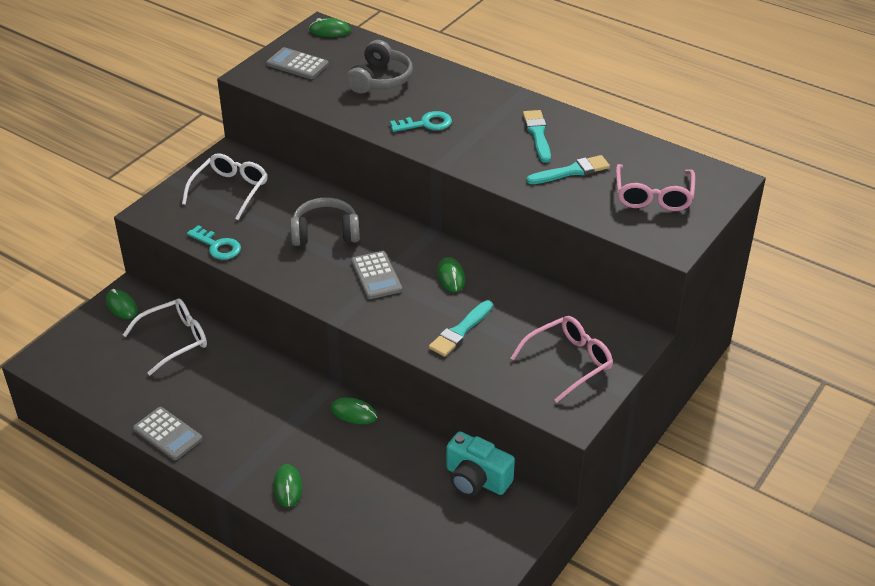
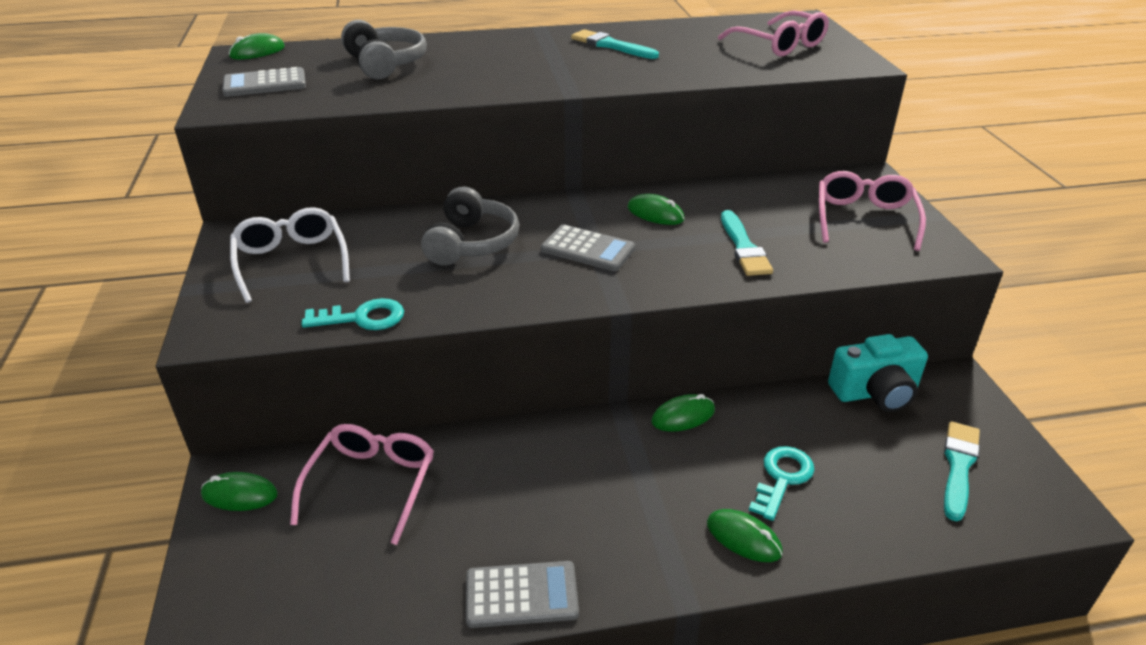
camera: 45 degrees left, 5 degrees down
(174, 340) = (371, 484): white glasses -> pink glasses
(325, 233) = (471, 243): grey headphones -> grey headphones turned 150 degrees clockwise
(426, 124) = (497, 74): turquoise key -> turquoise key (782, 478)
(571, 171) = (689, 55): turquoise brush -> turquoise brush (958, 466)

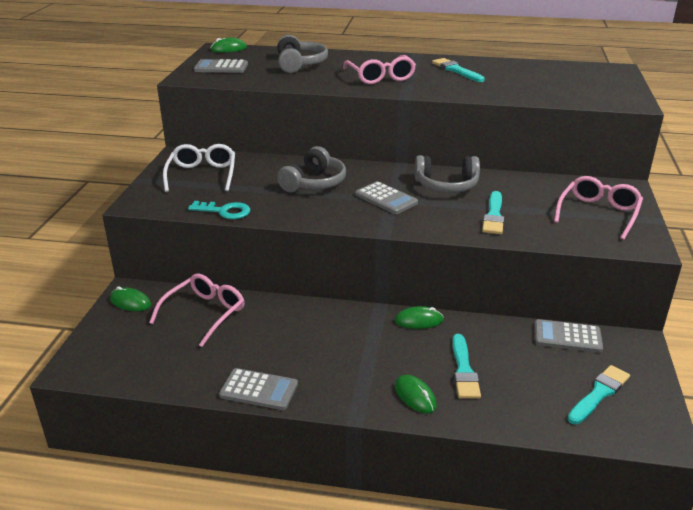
camera: 20 degrees right, 5 degrees down
(655, 214) = (446, 186): green mouse -> grey headphones
(779, 45) = (581, 84): pink glasses -> pink glasses (380, 77)
(782, 478) = (464, 370): turquoise key -> turquoise brush
(875, 392) = (567, 337): turquoise camera -> grey calculator

